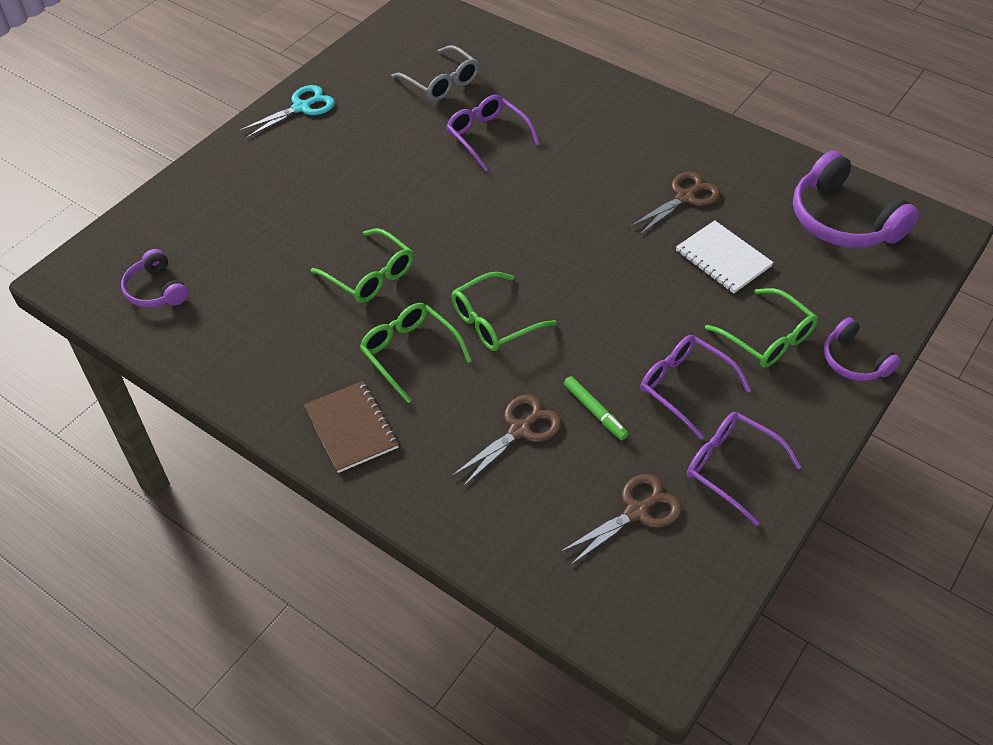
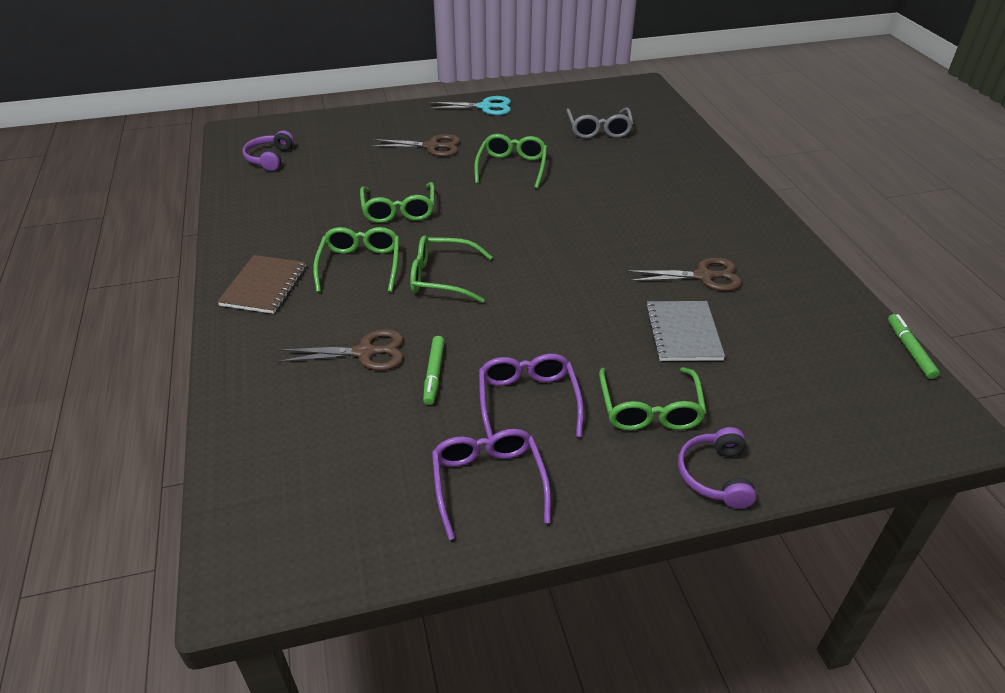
camera: 40 degrees right, 10 degrees down
(414, 169) = (512, 167): none -> green glasses
(487, 136) = (590, 171): purple glasses -> none
(636, 512) = (370, 461): brown scissors -> brown scissors (431, 147)
(723, 258) = (683, 333): white notebook -> grey notebook
(842, 220) = (843, 363): purple headphones -> none
(869, 183) = (910, 350): none -> green marker

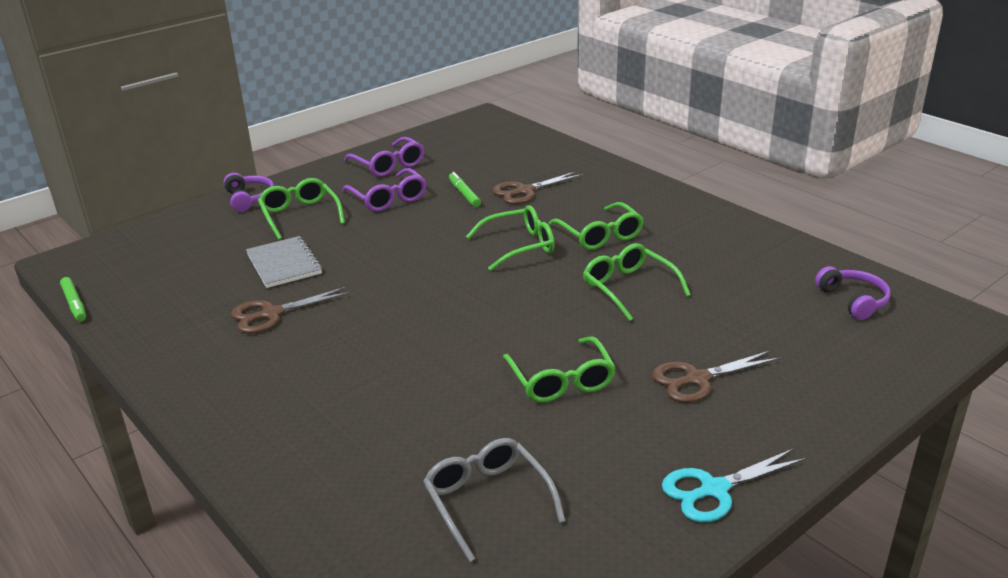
camera: 155 degrees right, 10 degrees down
(264, 286) = (654, 203): brown notebook -> none

